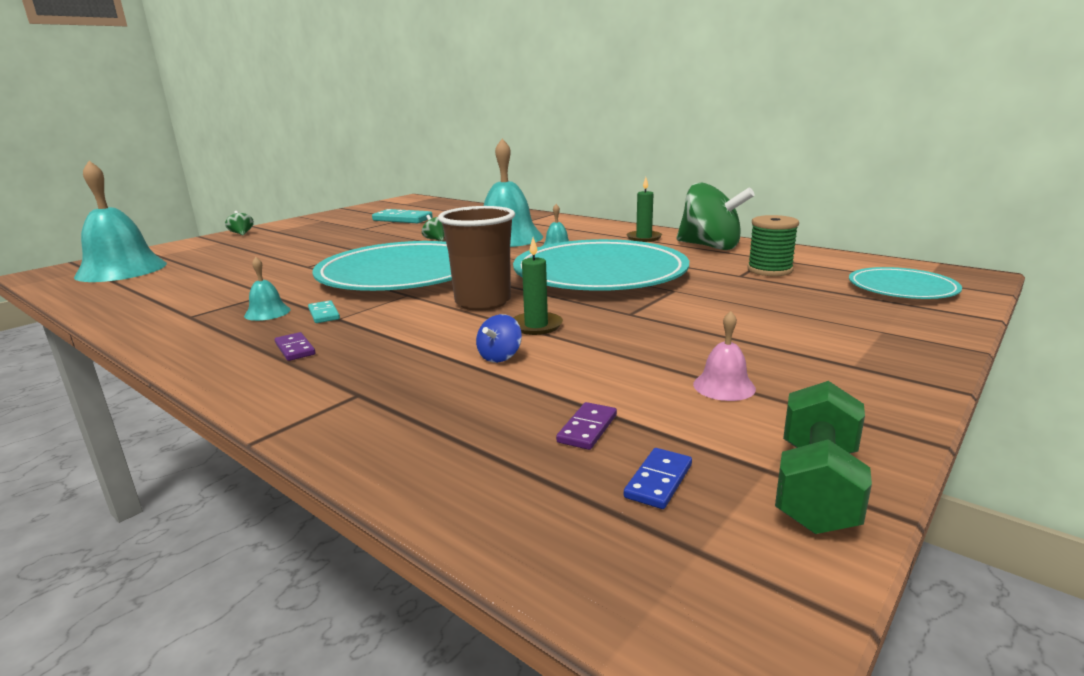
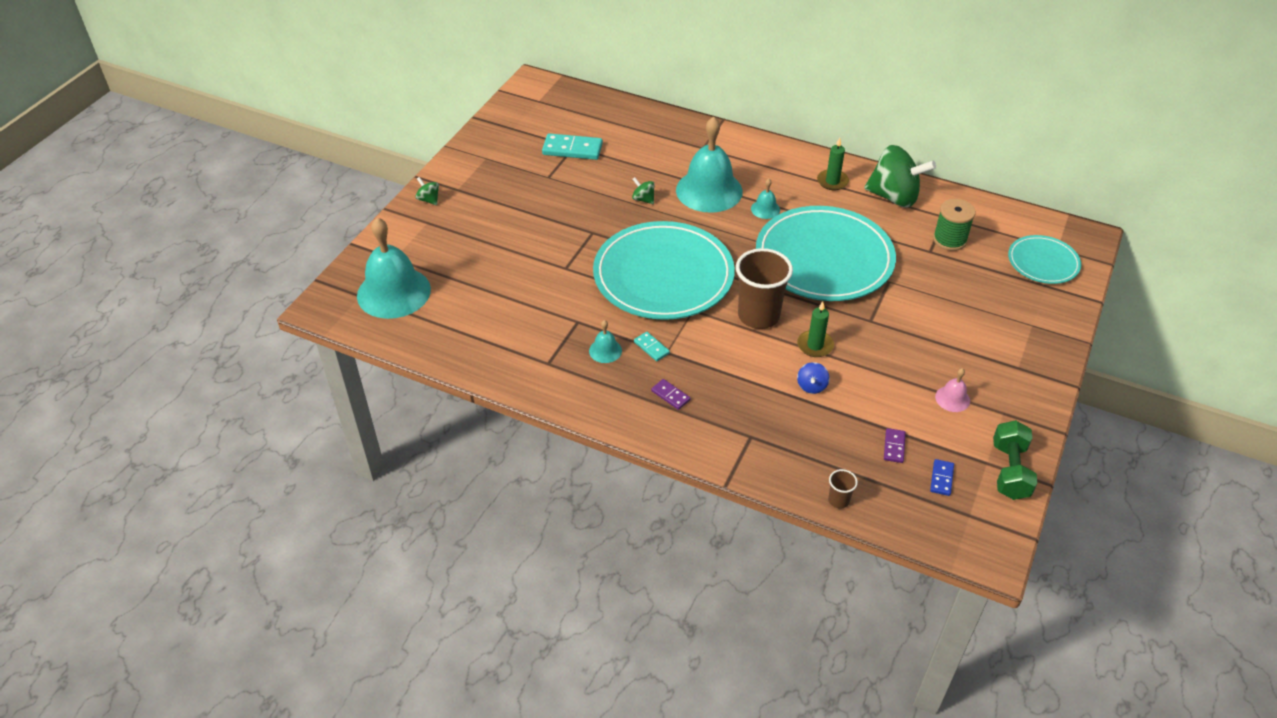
camera: 15 degrees left, 25 degrees up
(426, 487) = (838, 500): none -> brown cup

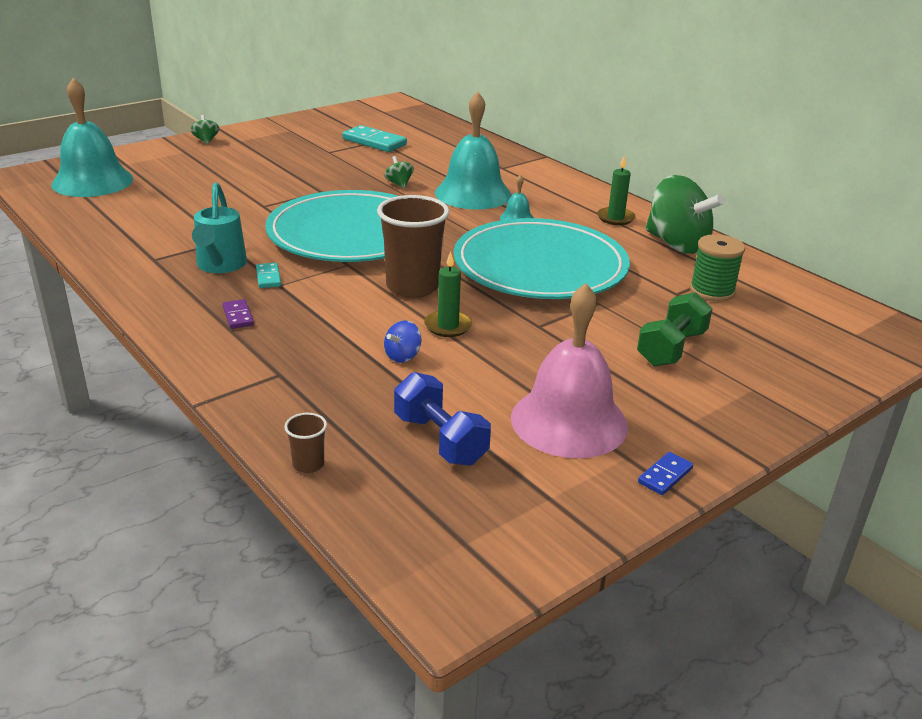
camera: 25 degrees right, 15 degrees down
(605, 350) = (220, 266): turquoise bell -> turquoise watering can
(894, 447) = (440, 440): purple domino -> blue dumbbell
(941, 478) = (468, 492): blue domino -> blue domino (665, 476)
(952, 398) = (569, 421): pink bell -> pink bell, size x2.32
(1010, 471) = (574, 518): green dumbbell -> green dumbbell (671, 348)
(1043, 262) = (822, 340): turquoise plate -> none

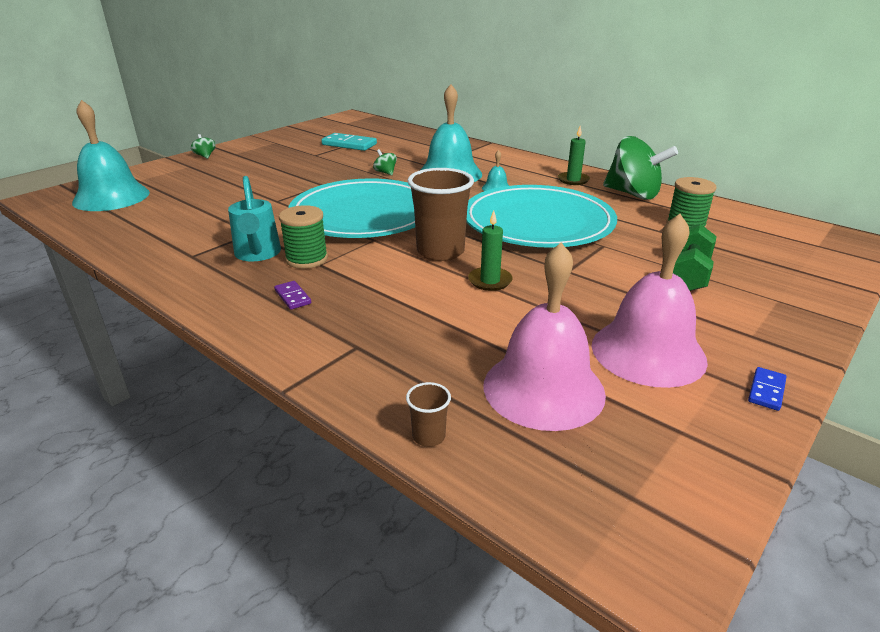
camera: 10 degrees left, 0 degrees up
(268, 277) = (306, 259): turquoise domino -> green spool
(402, 356) = (464, 313): blue spinning top -> none
(440, 440) = (543, 388): blue dumbbell -> pink bell

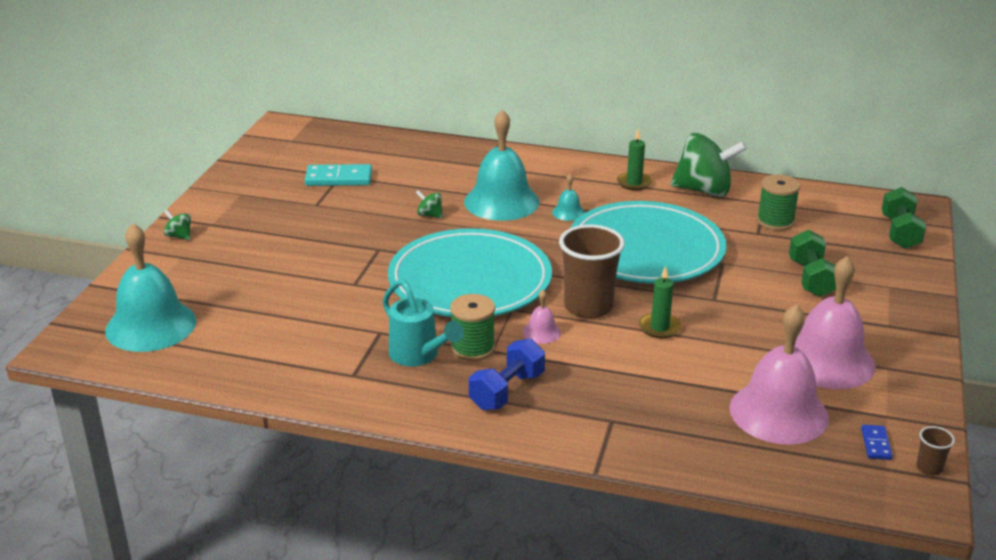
camera: 25 degrees left, 0 degrees up
(293, 297) = (507, 391): purple domino -> blue dumbbell
(378, 260) = (541, 332): none -> pink bell
(429, 436) = (732, 471): brown cup -> brown cup (929, 468)
(766, 391) = (921, 369): blue domino -> blue domino (876, 444)
(822, 258) = (900, 233): none -> green dumbbell

